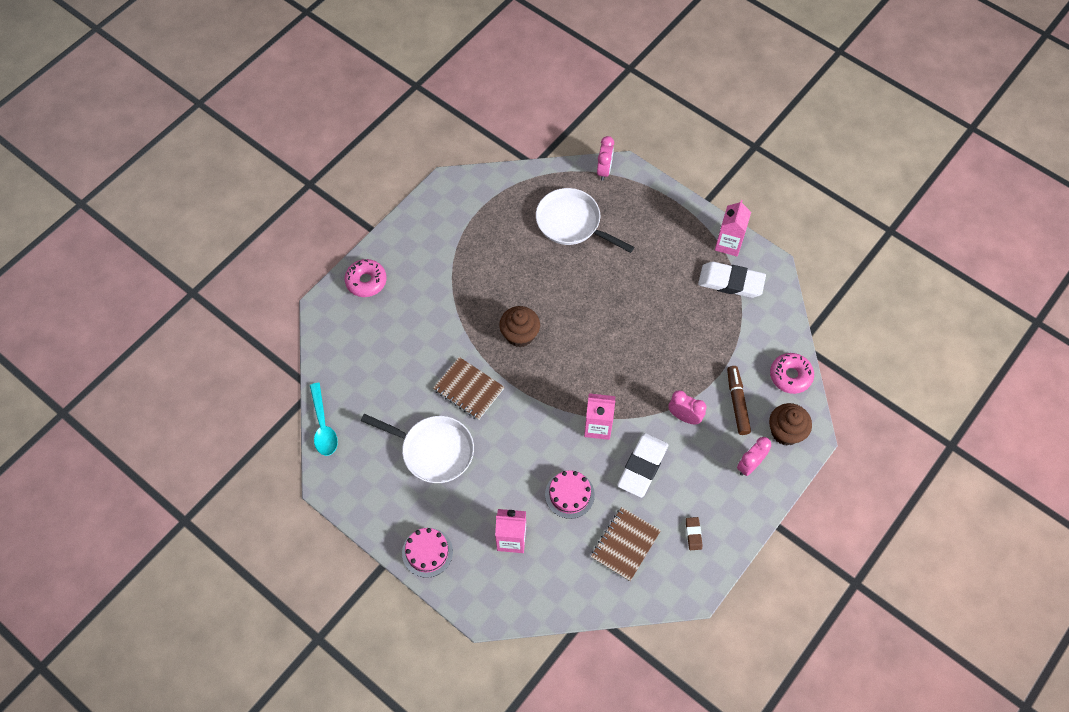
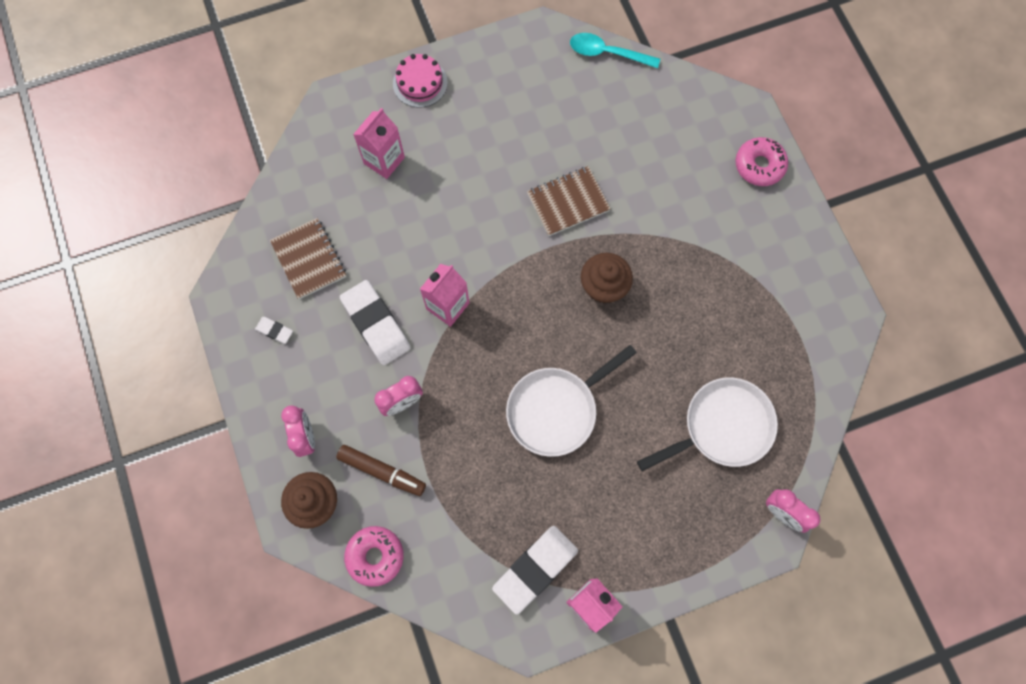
camera: 120 degrees right, 10 degrees up
(433, 450) = (520, 136): white pan -> white pan (556, 409)
(569, 494) = (393, 237): pink cake -> none
(693, 534) = (274, 331): brown eraser -> white eraser

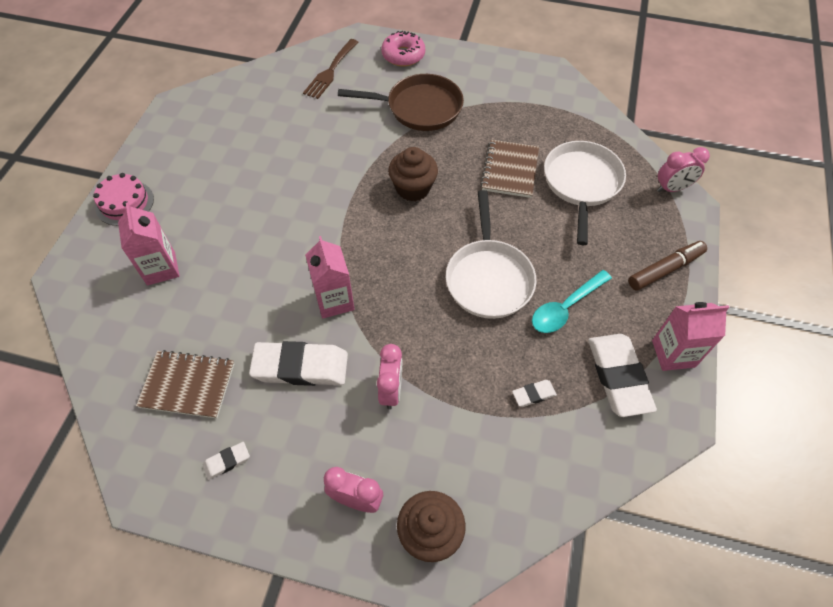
camera: 55 degrees left, 15 degrees down
(375, 556) = (522, 508): pink donut -> none
(382, 471) = (443, 449): brown marker -> brown marker (665, 269)
(472, 511) = (533, 394): none -> white eraser
(568, 202) = (325, 170): brown notebook -> brown notebook (510, 170)
(607, 53) = (235, 81): turquoise spoon -> turquoise spoon (565, 307)
(685, 119) = (330, 71): none -> brown fork
(702, 227) = (419, 108): none -> brown pan

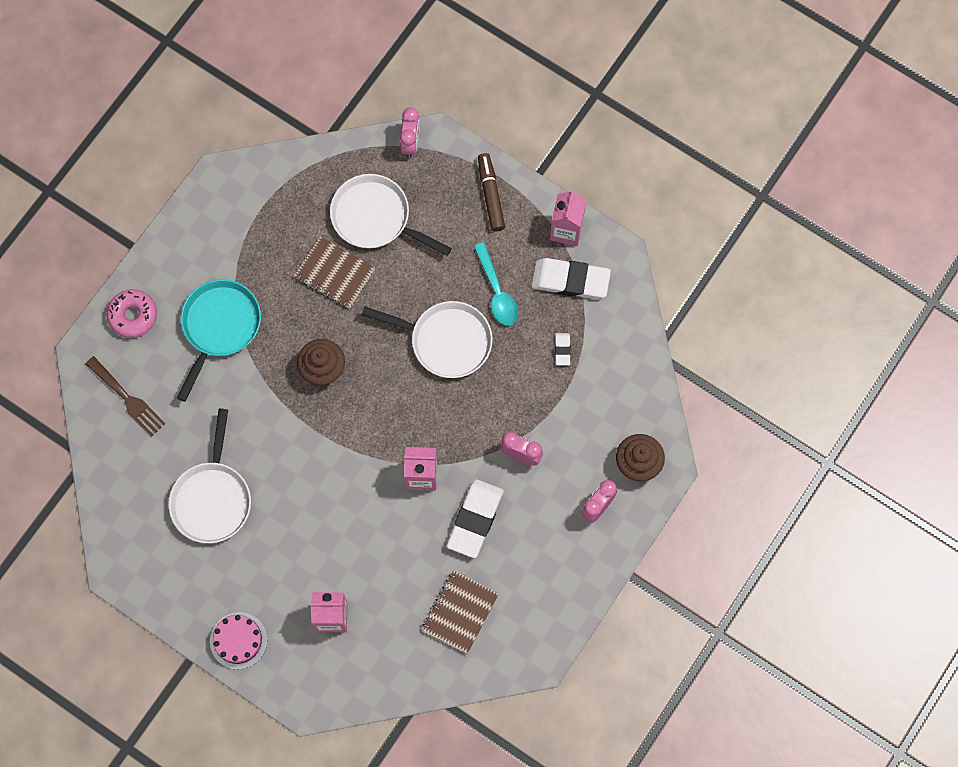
camera: 70 degrees left, 15 degrees up
(227, 461) = (536, 594): white eraser -> none
(259, 147) = (212, 498): none -> white pan
(419, 108) = (219, 327): brown pan -> turquoise pan

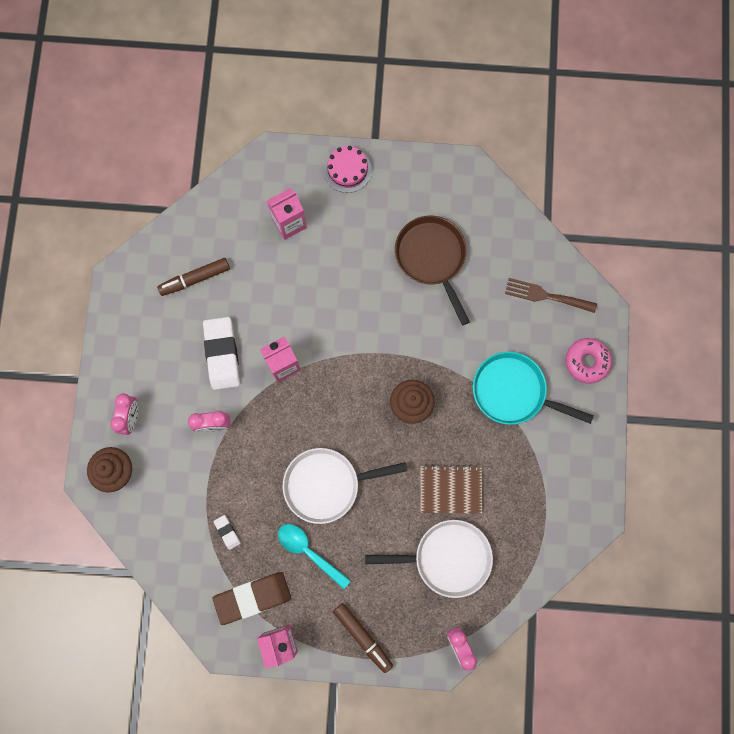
camera: 150 degrees right, 5 degrees up
(212, 498) = (432, 258): white pan -> brown pan
(219, 327) = (513, 392): turquoise pan -> turquoise pan turned 120 degrees clockwise
(460, 612) = (195, 279): brown notebook -> brown marker
(570, 280) = (252, 597): white eraser -> brown eraser

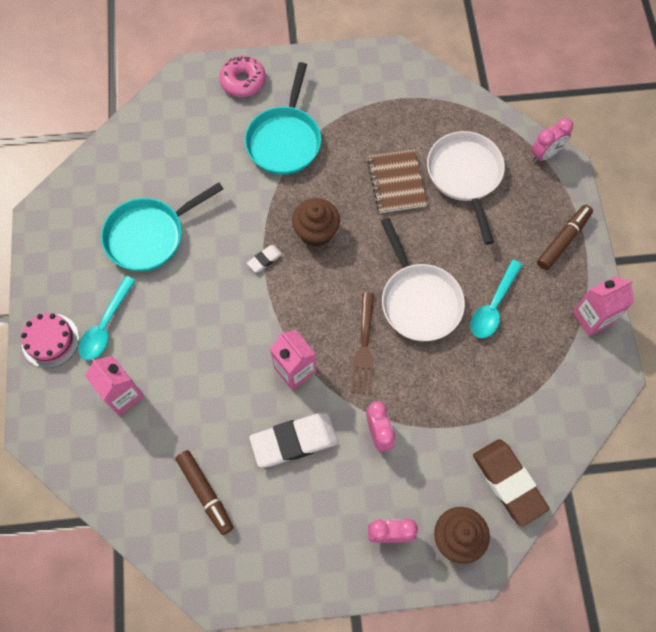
camera: 100 degrees left, 10 degrees down
(227, 532) = (494, 394): white eraser -> white eraser (264, 260)
(252, 597) = (556, 354): brown eraser -> brown eraser (508, 482)
(353, 214) = (106, 325): none -> turquoise spoon
(432, 258) = (150, 235): brown pan -> turquoise pan
(546, 296) = (179, 124): brown fork -> brown fork (364, 348)

